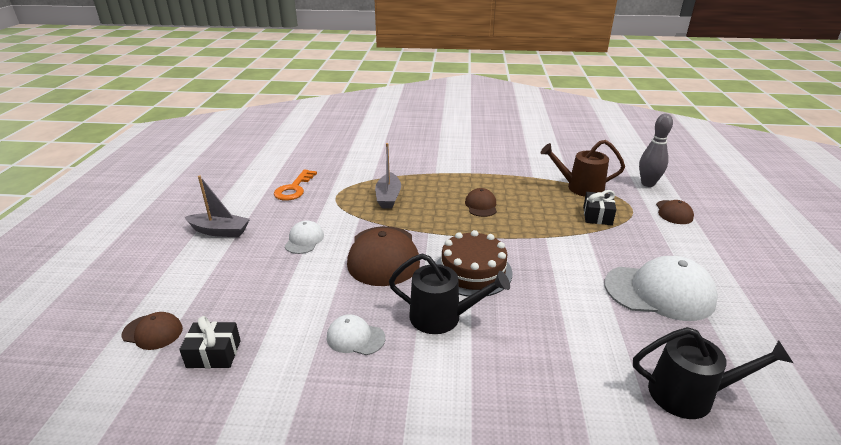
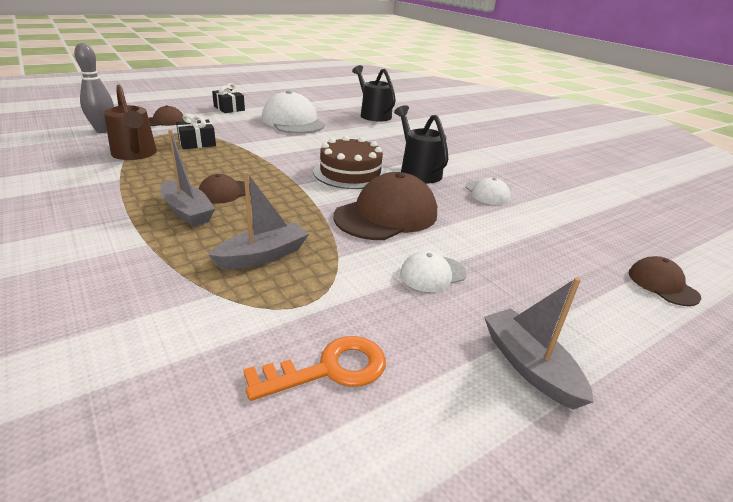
camera: 130 degrees left, 0 degrees up
(214, 354) = (603, 239): black gift -> black gift (229, 108)
(463, 188) = (187, 211): none -> grey boat

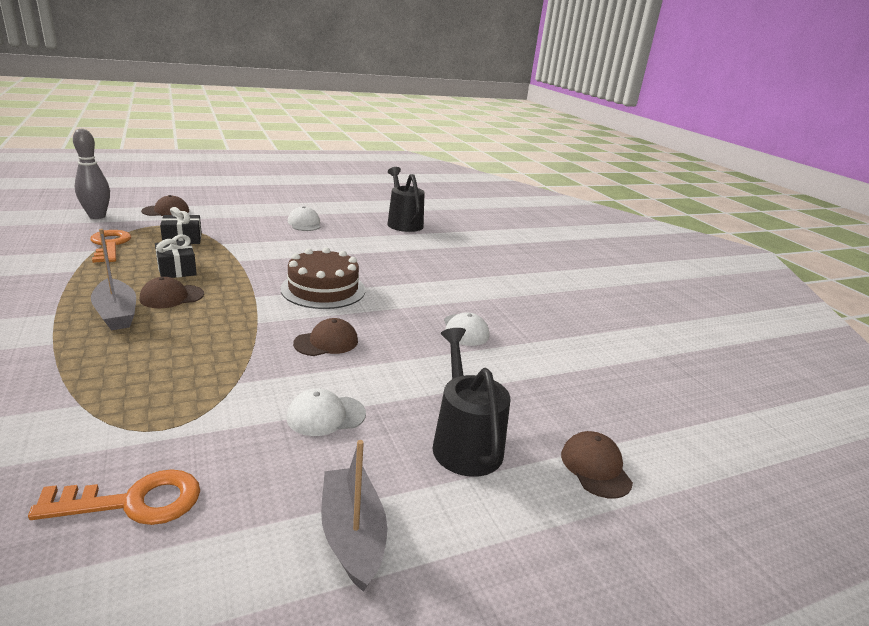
camera: 10 degrees right, 5 degrees down
(135, 154) = (110, 245): brown watering can -> orange key
(229, 108) = (246, 202): black gift -> black gift (177, 269)
(263, 255) = (158, 371): grey boat -> none
(293, 121) = (304, 223): white cap -> white cap, size x0.51
(386, 215) = (326, 342): brown cap -> brown cap, size x0.51
(418, 172) = (402, 296): black watering can -> black watering can (464, 443)

